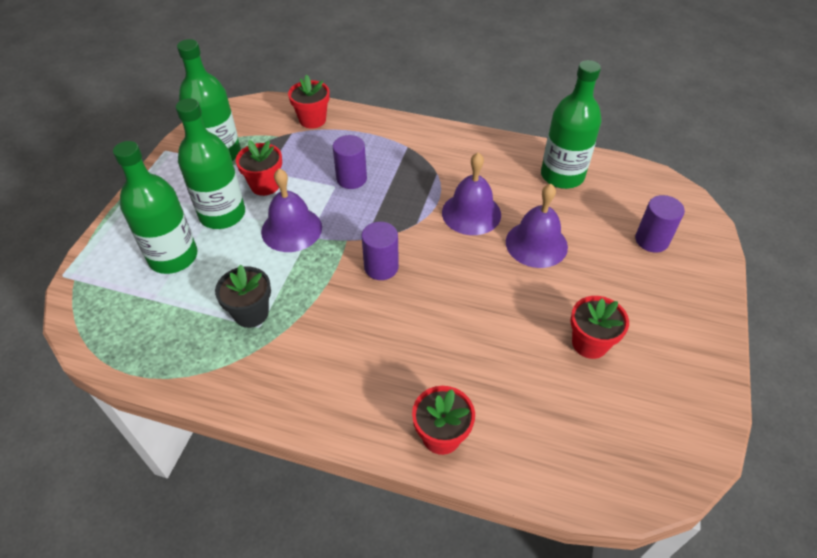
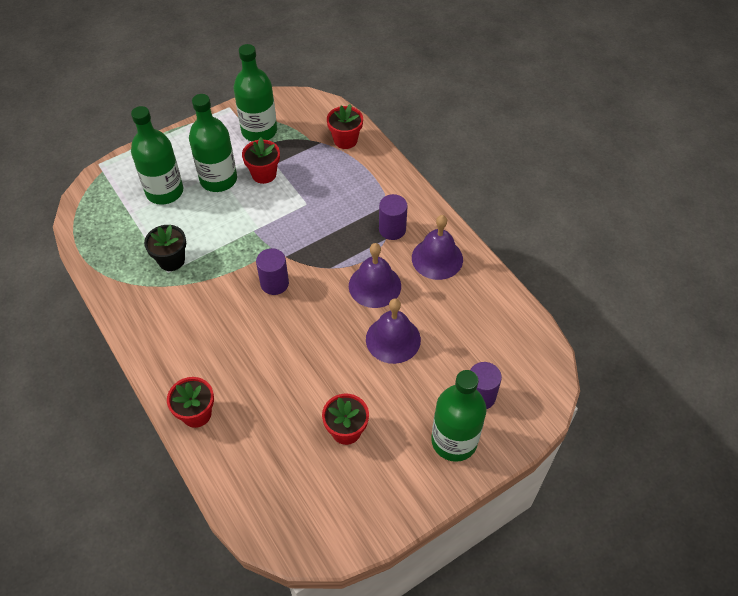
camera: 40 degrees right, 5 degrees up
(291, 229) = (248, 218): purple bell -> purple bell (437, 258)
(351, 179) = (323, 205): purple cylinder -> purple cylinder (392, 229)
(562, 175) = (475, 301): green bottle -> green bottle (454, 441)

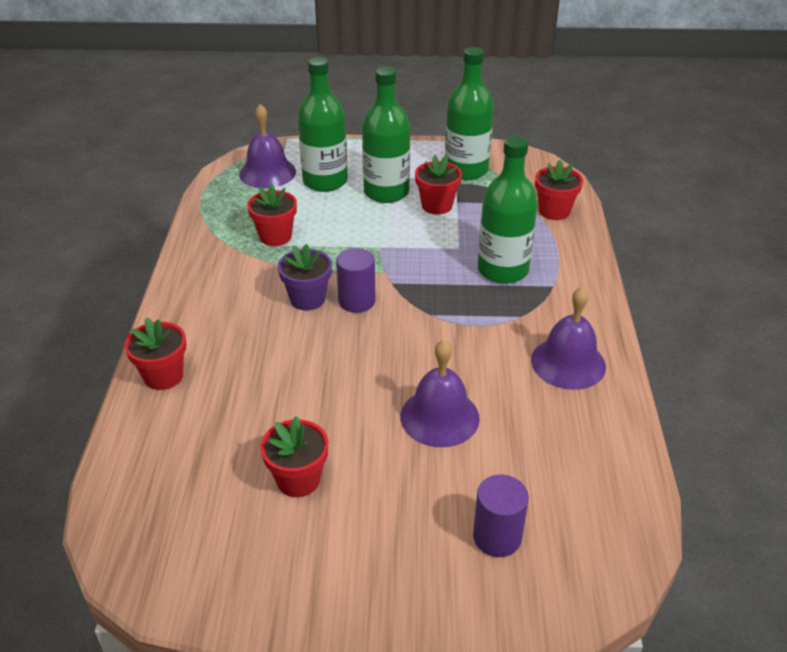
camera: 35 degrees right, 15 degrees down
(171, 260) = (275, 236): black flower pot -> red flower pot
(240, 300) = (307, 299): none -> purple flower pot
(374, 285) = (466, 354): purple bell -> purple bell (267, 173)
(392, 229) = (536, 311): purple cylinder -> none
(454, 441) = (417, 568): green bottle -> green bottle (503, 270)

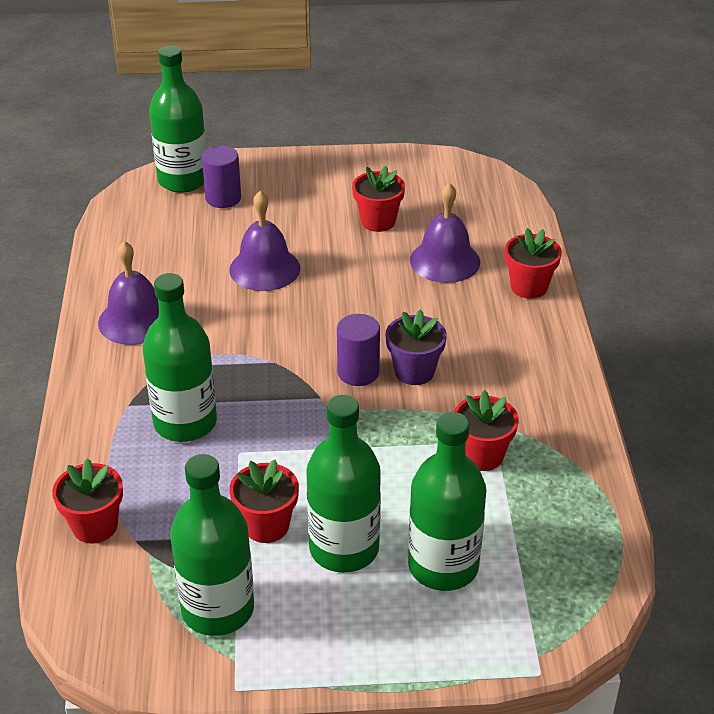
camera: 175 degrees right, 0 degrees up
(267, 173) = (540, 580): purple bell -> purple bell (445, 261)
(559, 579) = (183, 180): none -> green bottle

